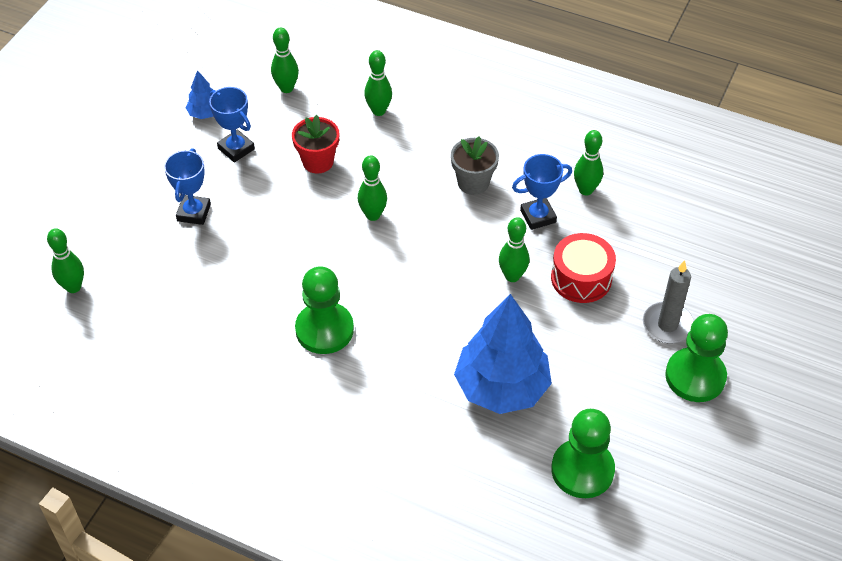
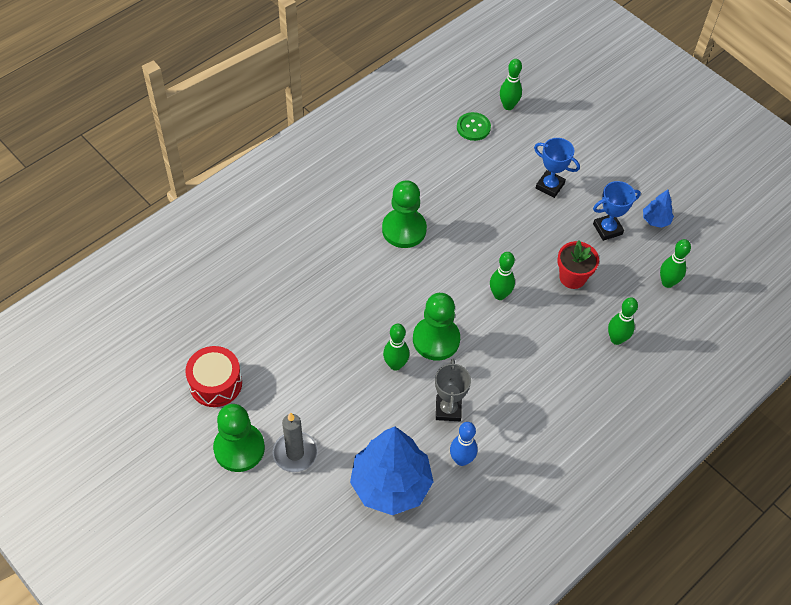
camera: 110 degrees right, 5 degrees up
(125, 312) = (473, 127): none -> green button
(473, 183) = (505, 377): grey flower pot -> none
(501, 387) = (300, 316): blue tree -> blue tree (391, 485)
(538, 216) = (448, 409): blue trophy -> grey trophy
(581, 278) = (370, 412): red drum -> red drum (215, 383)
(582, 470) = (207, 336): green pawn -> green pawn (436, 339)
(585, 190) = (461, 459): green bowling pin -> blue bowling pin

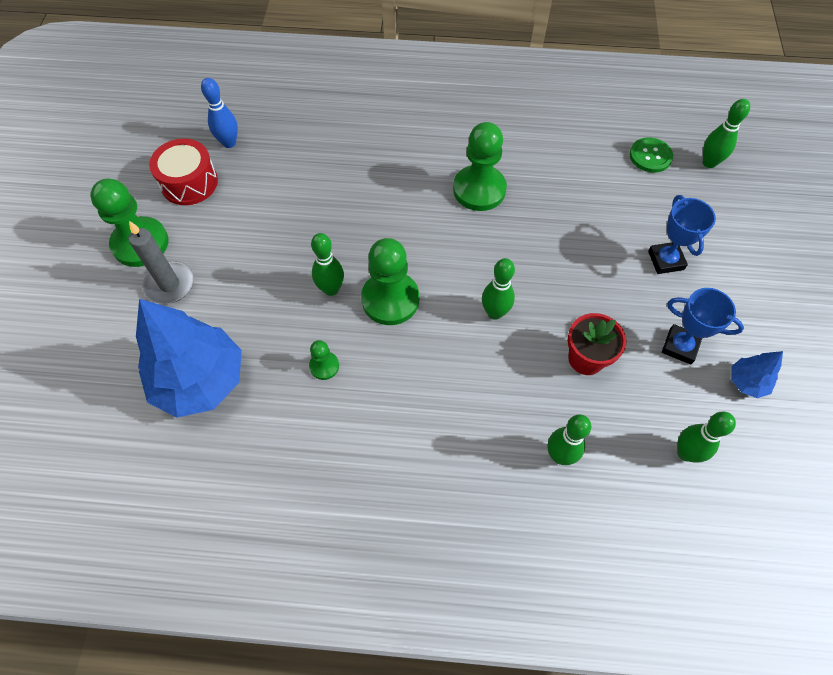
camera: 50 degrees right, 5 degrees up
(448, 409) = (324, 366): grey trophy -> green pawn
(461, 459) = (279, 419): blue bowling pin -> blue bowling pin (229, 143)

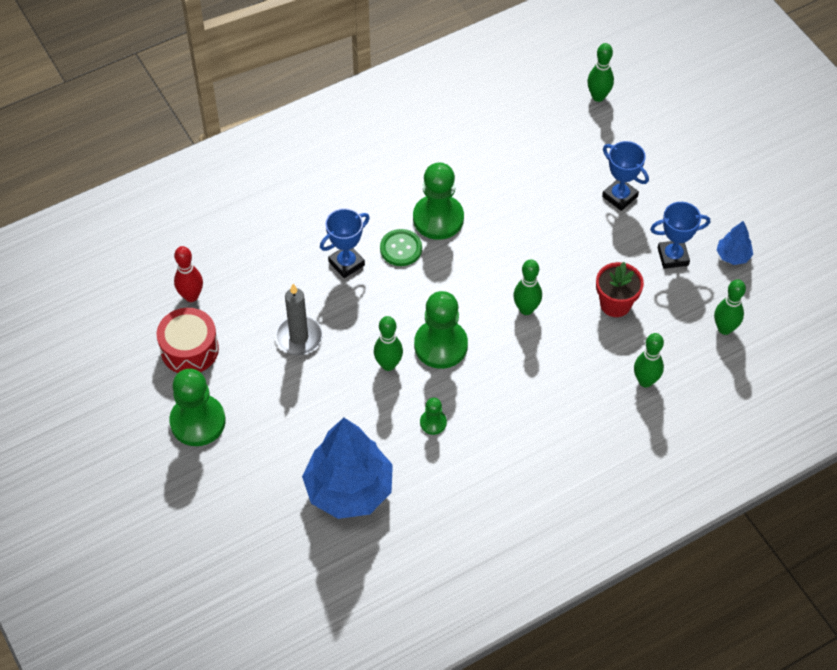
camera: 35 degrees left, 5 degrees down
(170, 284) = (255, 438): grey candle -> grey candle (299, 337)
(229, 143) = (191, 296): blue bowling pin -> red bowling pin
(371, 184) = (346, 263): none -> blue trophy
(650, 156) = (550, 115): green button -> green button (401, 248)

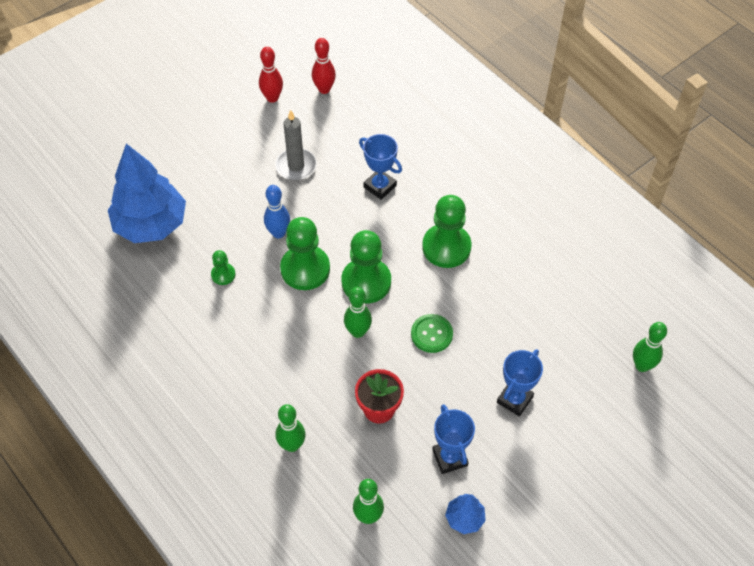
camera: 80 degrees right, 0 degrees up
(189, 349) = (272, 98): red drum -> red bowling pin
(198, 422) = (205, 115): green pawn -> green pawn (366, 282)
(388, 364) = (278, 233): green bowling pin -> blue bowling pin
(401, 248) = (405, 223): green button -> green button (431, 334)

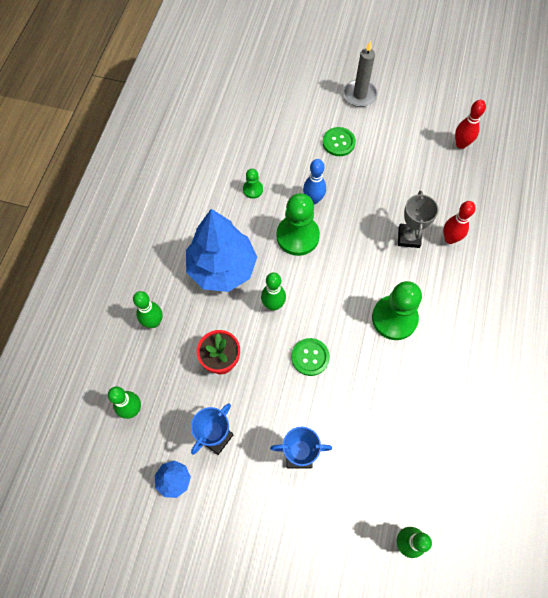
camera: 55 degrees right, 10 degrees up
(151, 224) = (257, 121): blue tree -> blue tree (222, 268)
(237, 175) = (338, 142): none -> green button
(272, 98) = (422, 118): red bowling pin -> red bowling pin (450, 239)
(296, 166) = (378, 172): grey candle -> grey candle (359, 95)
(366, 282) = (319, 283): green pawn -> none
(380, 186) = (408, 237): blue trophy -> grey trophy

